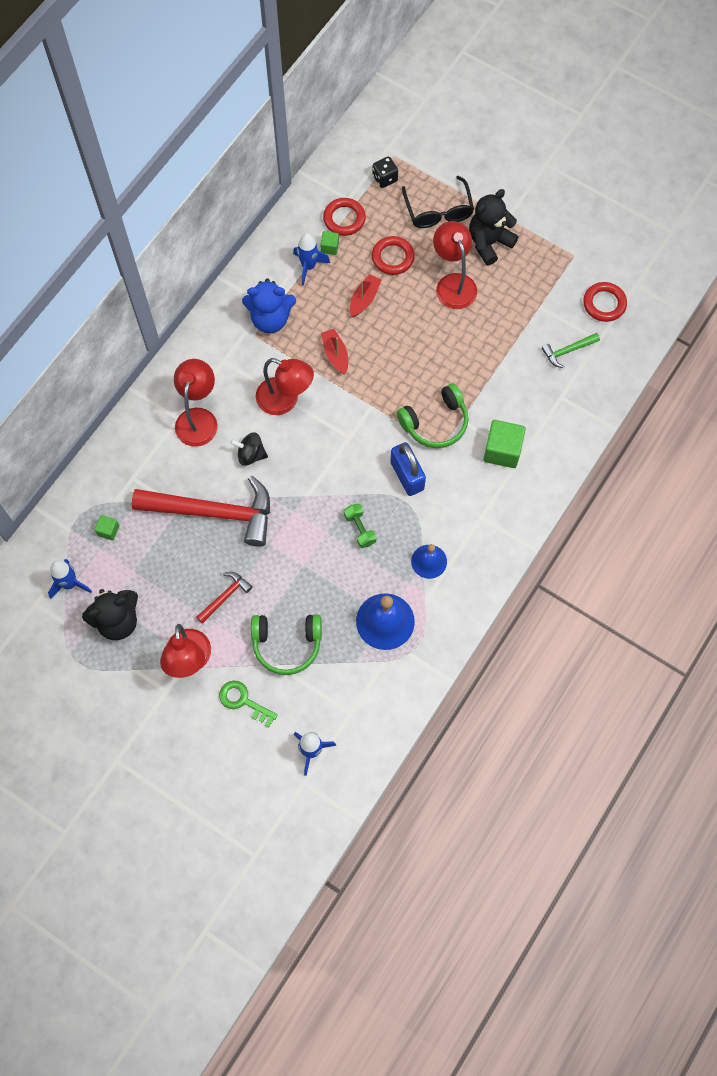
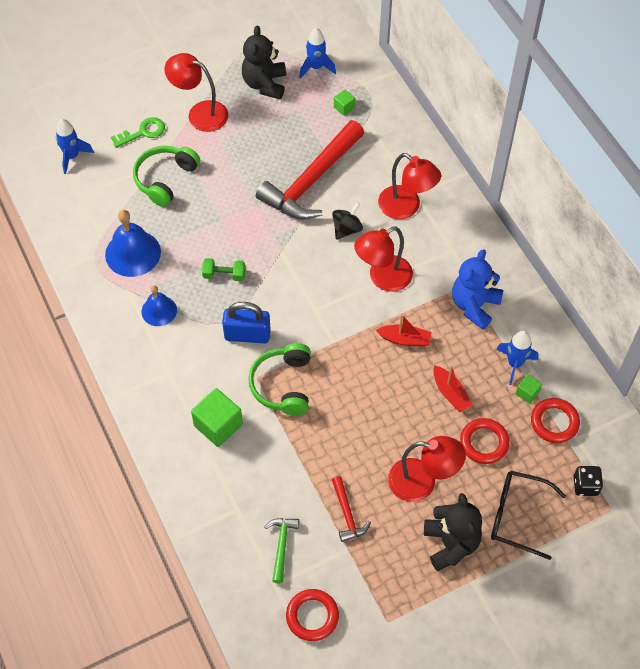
camera: 120 degrees right, 10 degrees down
(225, 596) = (234, 157): red hammer -> red hammer (347, 514)

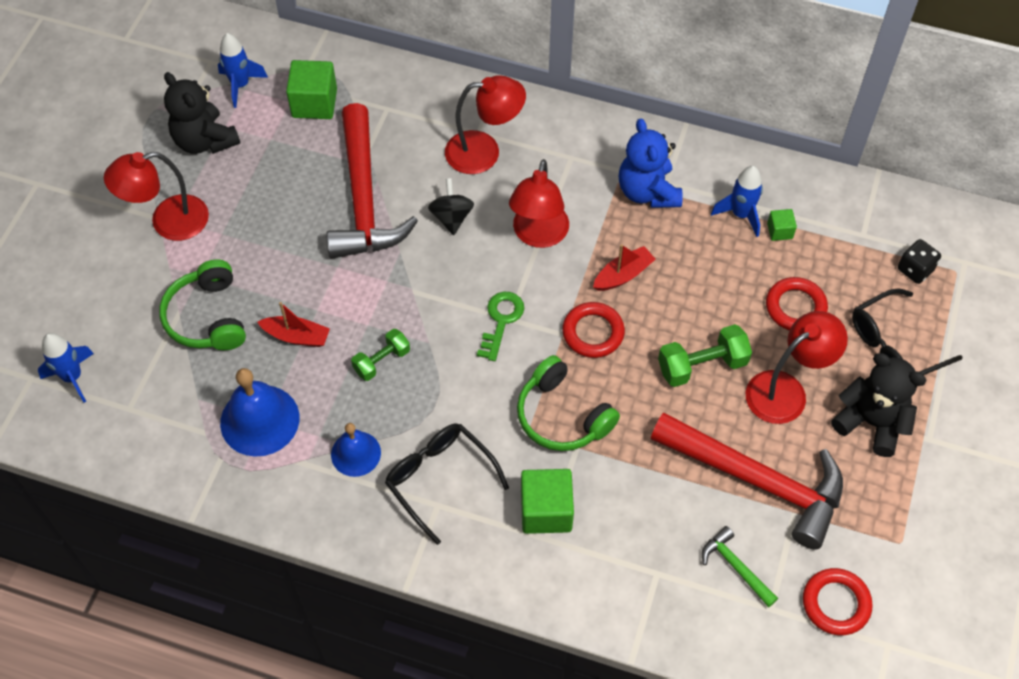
camera: 45 degrees left, 0 degrees up
(143, 132) = (126, 289): green key -> green key (501, 321)
(184, 360) = (439, 479): none -> black glasses
(247, 335) = (473, 399): blue padlock -> none
(344, 107) = (314, 103): green cube -> green cube, size x1.96
(347, 514) = (758, 481): red hammer -> red hammer, size x2.28
(390, 426) = (702, 365): none -> green dumbbell
(450, 393) = (718, 288): red boat -> red boat (297, 336)
(554, 422) = (830, 237): red ring -> red ring (593, 332)

